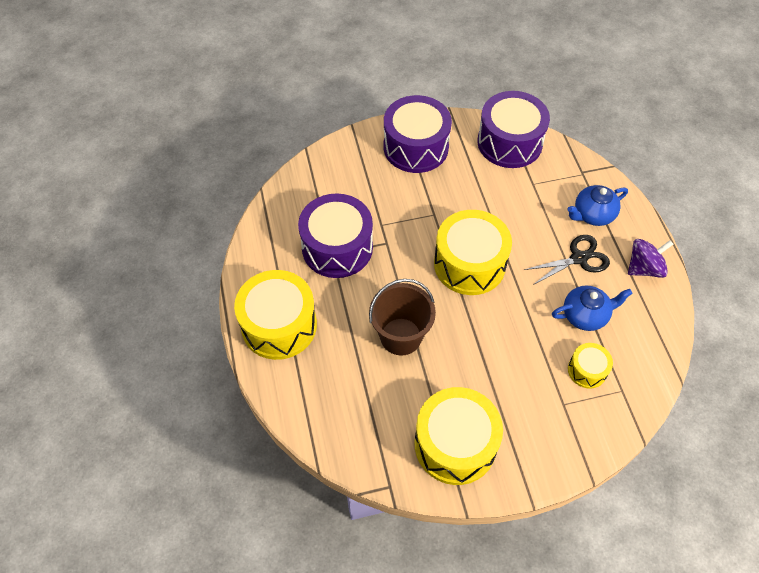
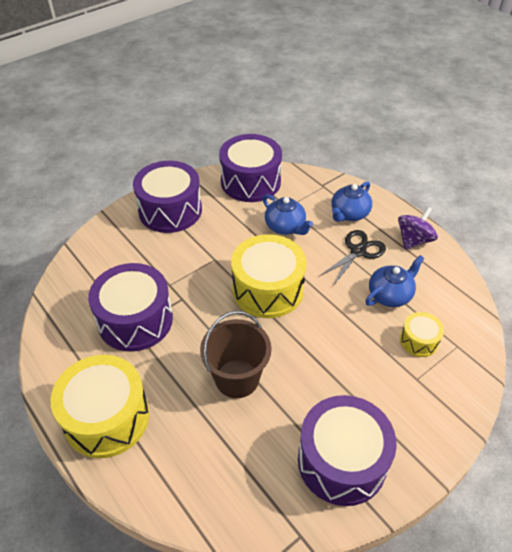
camera: 25 degrees left, 10 degrees down
(455, 444) = (342, 461): yellow drum -> purple drum
(519, 205) = (285, 227): none -> blue teapot

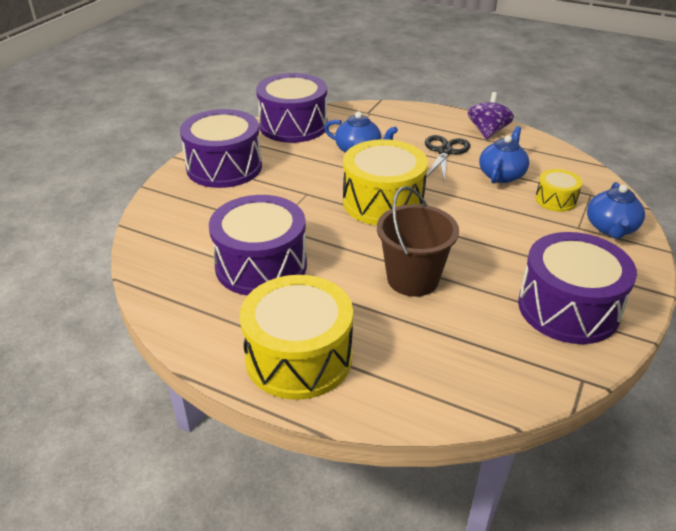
camera: 25 degrees left, 10 degrees down
(349, 214) = (412, 127): blue teapot -> blue teapot (611, 228)

